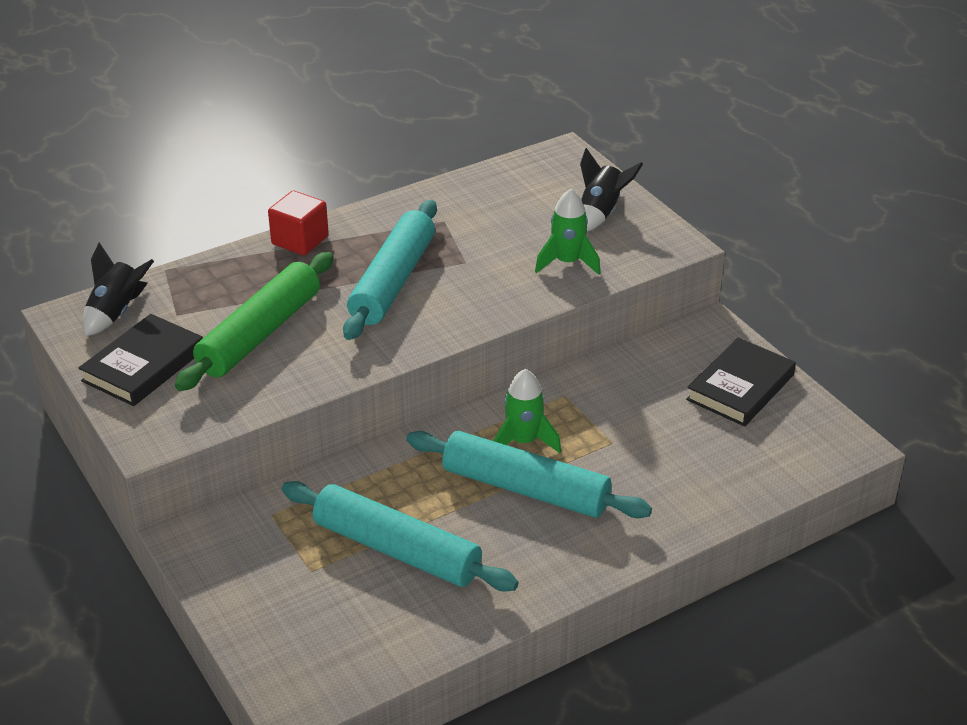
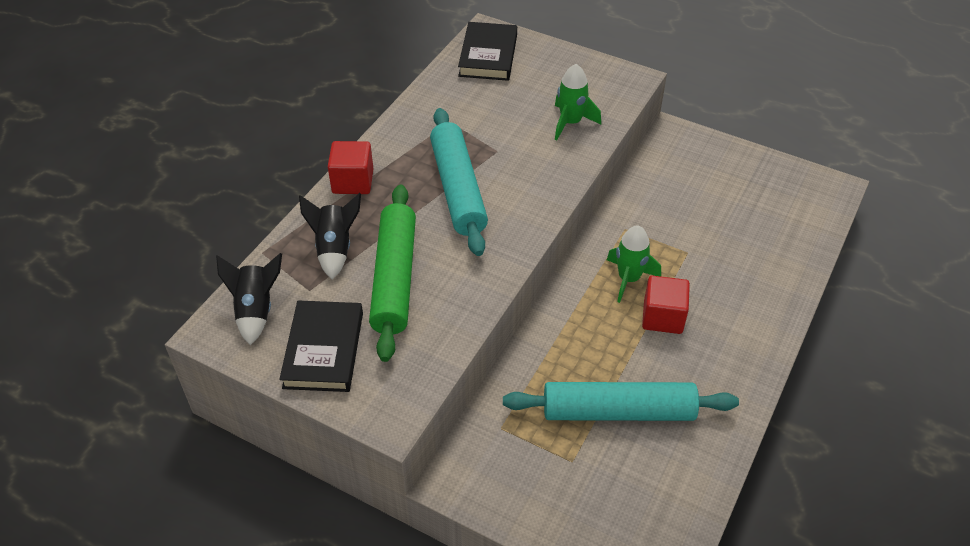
camera: 30 degrees left, 10 degrees up
(525, 489) = (663, 317): turquoise rolling pin -> red cube
(600, 213) = (557, 73): black rocket -> black rocket (334, 248)
(740, 387) = (731, 173): black book -> black book (488, 55)

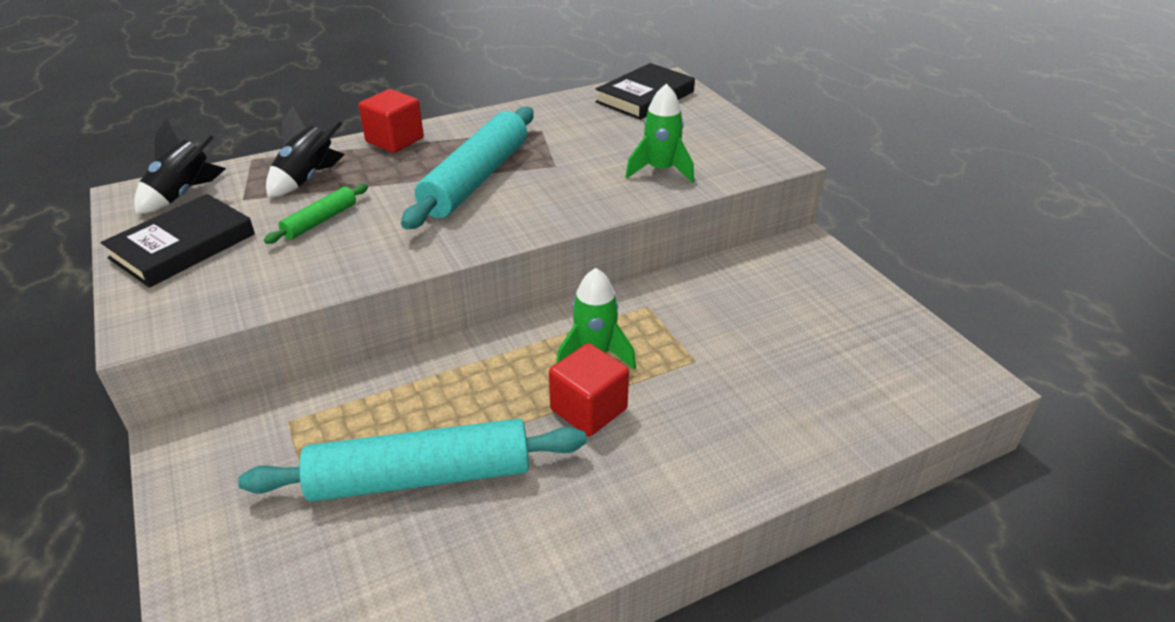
camera: 35 degrees right, 10 degrees down
(394, 278) = (320, 221): green rolling pin -> green rolling pin, size x0.47
(618, 411) = (421, 476): turquoise rolling pin -> turquoise rolling pin turned 45 degrees counterclockwise

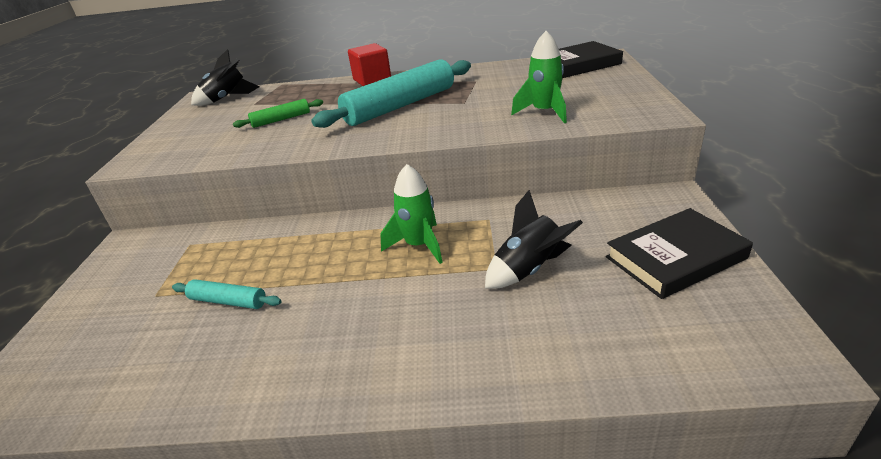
camera: 30 degrees right, 5 degrees down
(183, 246) = (196, 124): black book -> black book (675, 258)
(308, 179) = (299, 97): black rocket -> black rocket (529, 269)
(421, 476) = (228, 301): turquoise rolling pin -> turquoise rolling pin, size x0.47
(588, 409) = (380, 285): red cube -> none

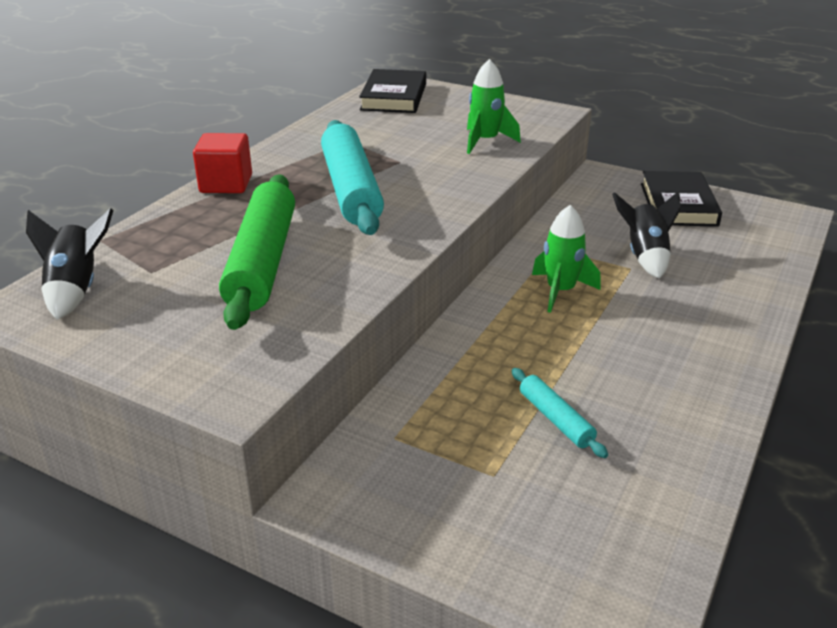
camera: 65 degrees left, 0 degrees up
(228, 301) = (555, 419): turquoise rolling pin -> turquoise rolling pin turned 75 degrees counterclockwise
(281, 119) = (262, 262): green rolling pin -> green rolling pin, size x2.11

